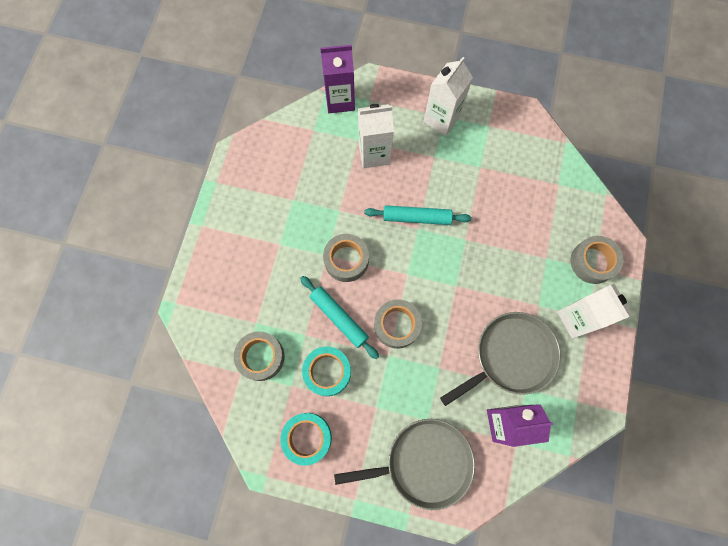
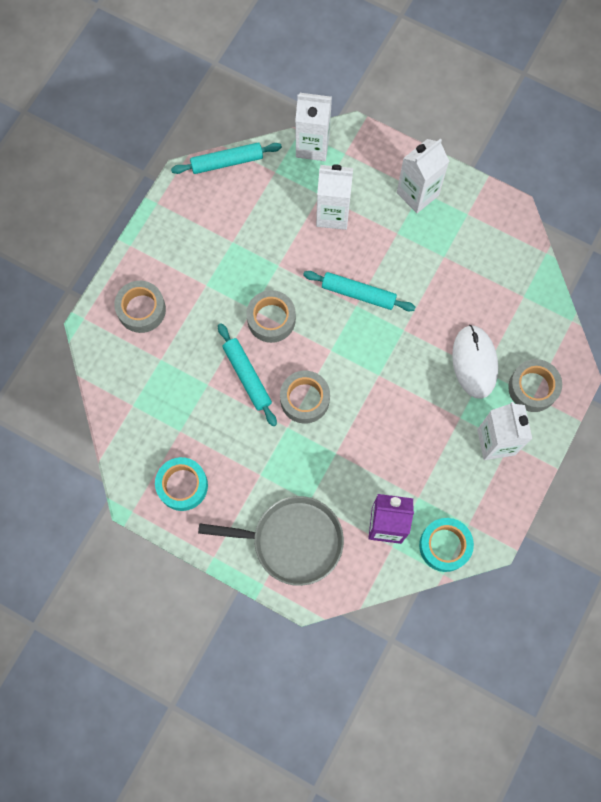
camera: 15 degrees right, 0 degrees up
(261, 357) = (157, 395): grey tape -> grey tape (141, 309)
(269, 131) = (226, 162): none -> turquoise rolling pin
(327, 372) = (220, 427): turquoise tape -> turquoise tape (444, 546)
(340, 100) = (312, 146): purple carton -> white carton
(511, 356) = (414, 461): grey pan -> none
(535, 252) = (474, 362): none -> white mouse

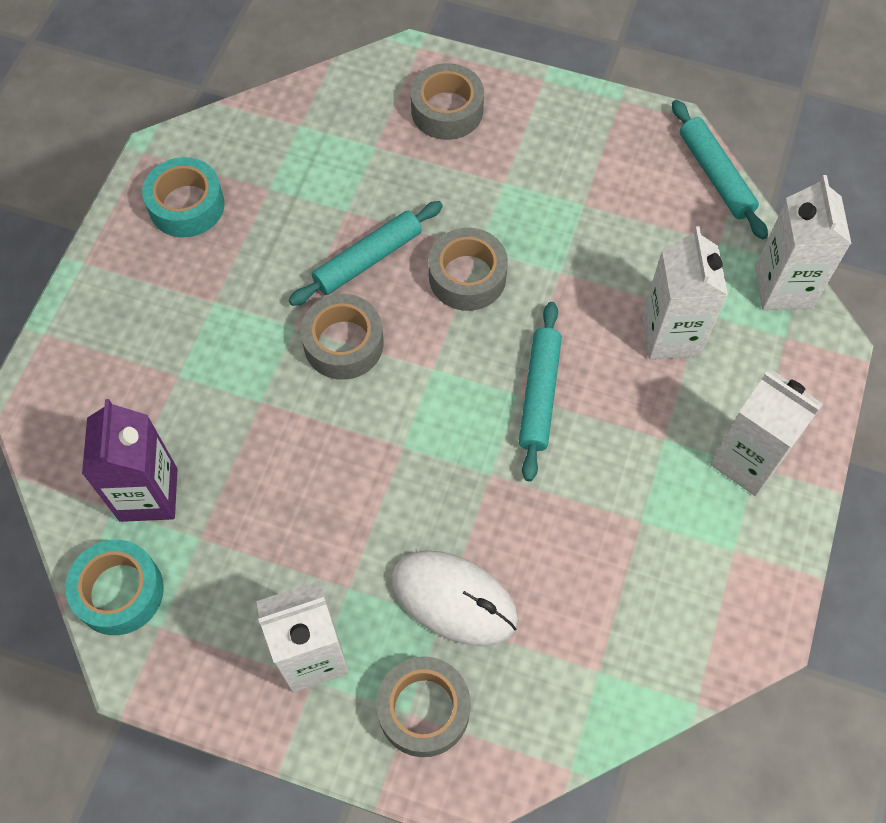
camera: 80 degrees right, 10 degrees down
(292, 541) = (113, 362): grey pan -> none
(474, 362) = (454, 599): white mouse -> white mouse turned 45 degrees clockwise

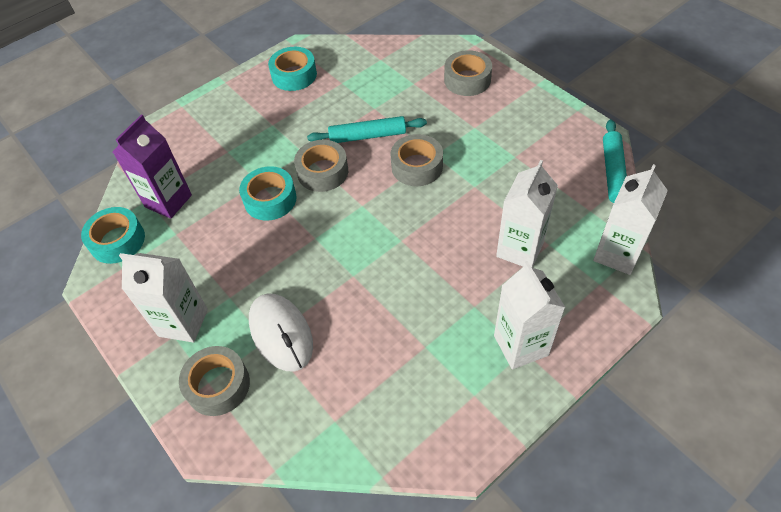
camera: 35 degrees right, 10 degrees down
(299, 420) = (270, 199): none -> turquoise tape
(539, 395) = (413, 246): turquoise rolling pin -> none

